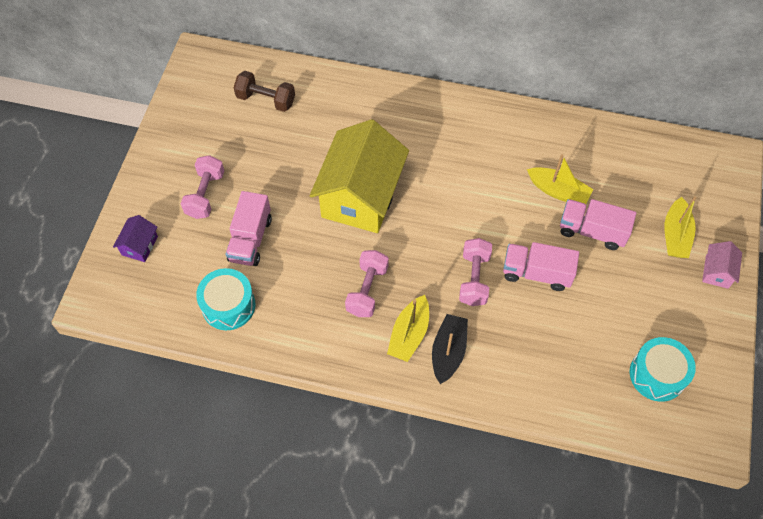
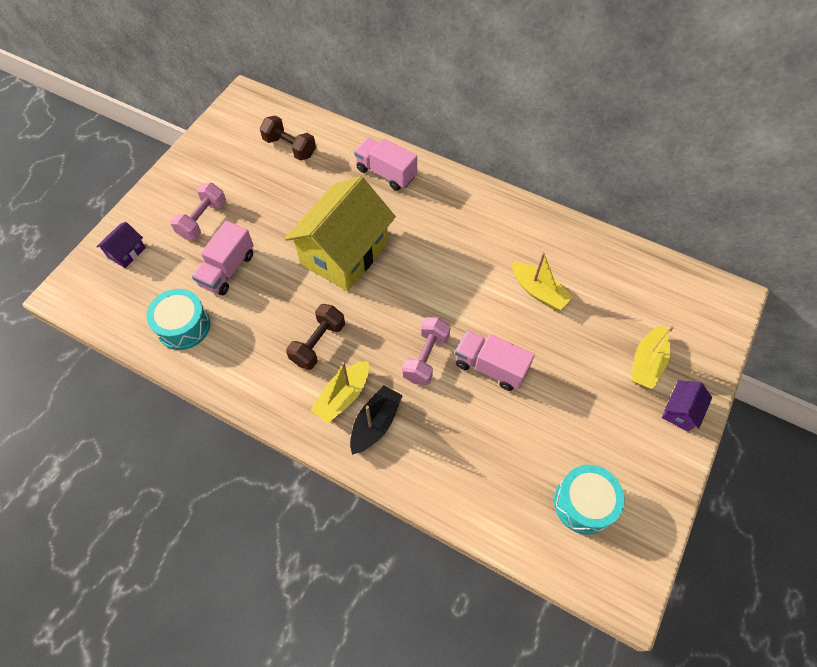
camera: 15 degrees right, 0 degrees up
(367, 290) = (318, 343): pink dumbbell -> brown dumbbell
(592, 231) = (560, 339): pink truck -> pink truck (386, 173)
(716, 272) = (680, 411): pink house -> purple house

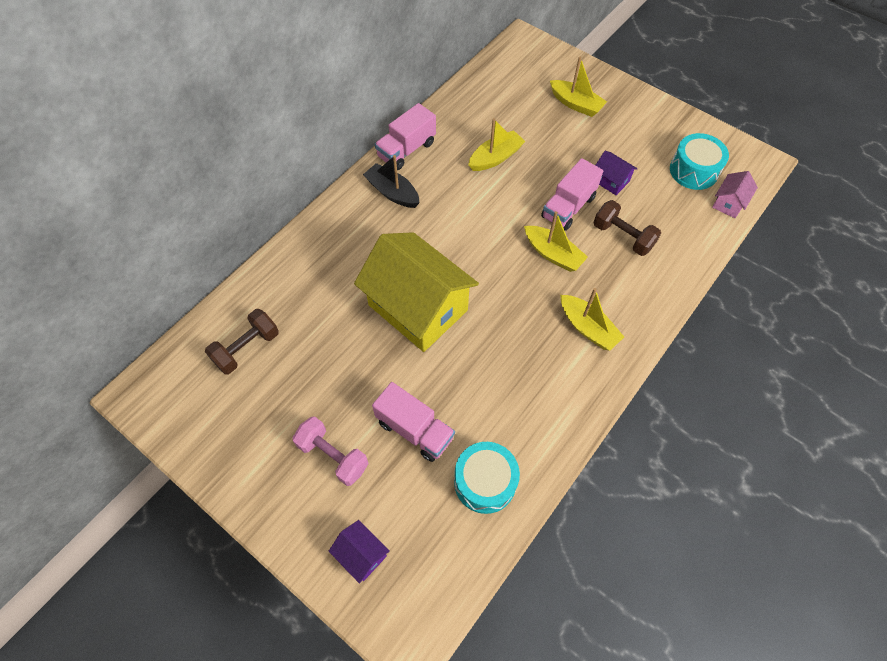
camera: 80 degrees left, 0 degrees up
(318, 343) = (526, 344): brown dumbbell -> brown dumbbell (622, 236)
(375, 424) = (618, 304): black boat -> black boat (392, 192)
(386, 173) = (319, 255): pink truck -> pink truck (406, 150)
(426, 357) = (553, 254): pink dumbbell -> yellow boat
(543, 547) = (729, 203): none -> pink house
(680, 411) = (619, 95): purple house -> purple house (610, 181)

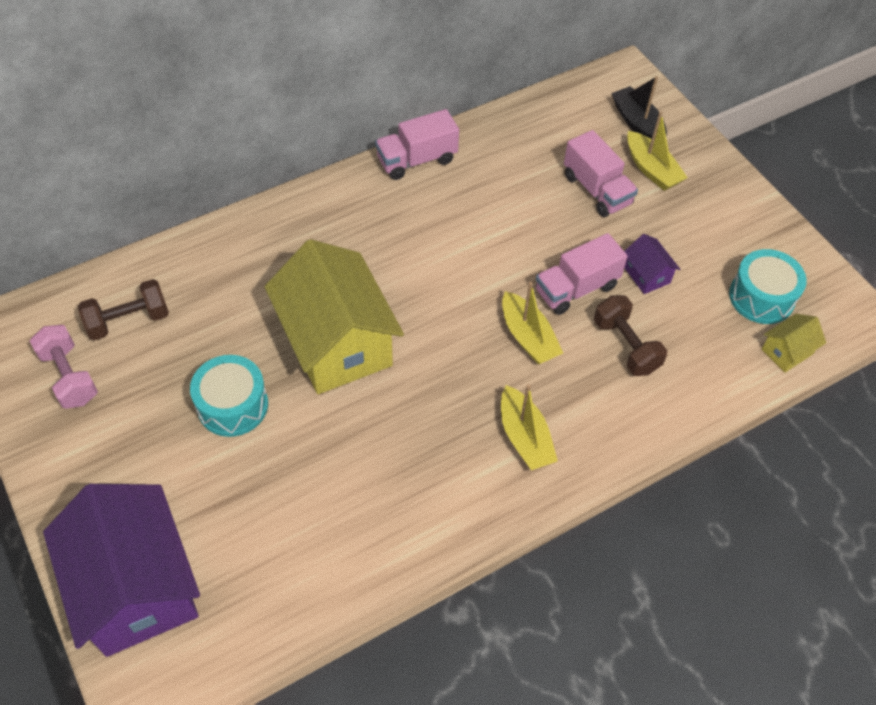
camera: 20 degrees right, 5 degrees down
(333, 456) = (160, 470): pink dumbbell -> pink dumbbell (69, 376)
(361, 554) = (136, 587): purple house -> purple house, size x2.38
(392, 192) = (375, 203): black boat -> black boat (637, 123)
(414, 430) = (263, 476): pink truck -> pink truck (596, 190)
(485, 482) = (311, 564): turquoise drum -> turquoise drum (232, 405)
(495, 158) = (518, 202): yellow boat -> none
(729, 203) = (787, 351): pink house -> yellow house

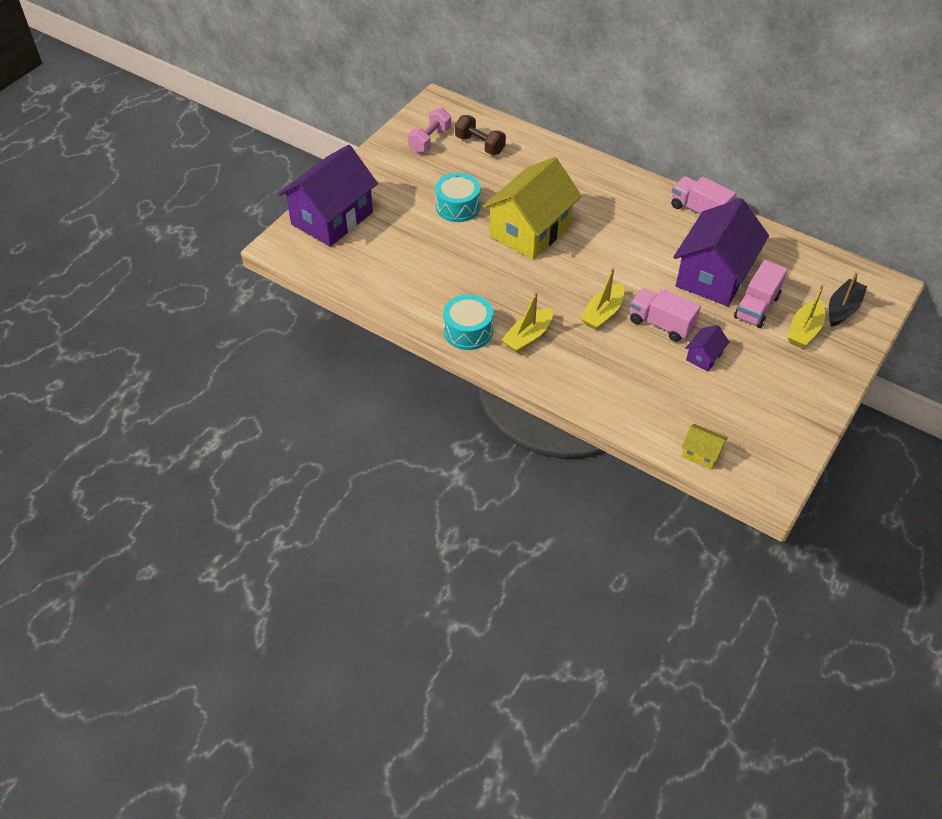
camera: 65 degrees right, 5 degrees down
(527, 201) = (713, 275): none -> purple house
(626, 346) = (635, 364): brown dumbbell -> none
(761, 297) = (738, 426): turquoise drum -> turquoise drum (468, 331)

